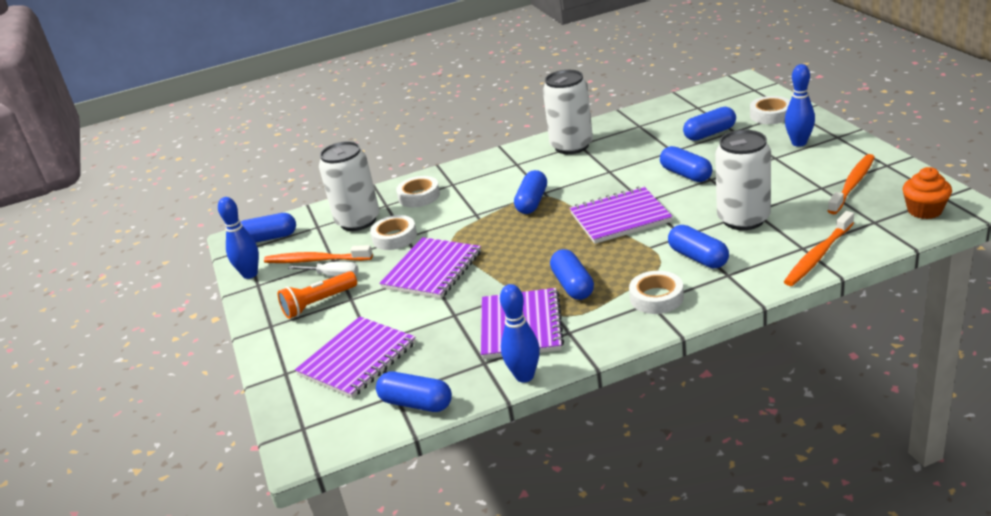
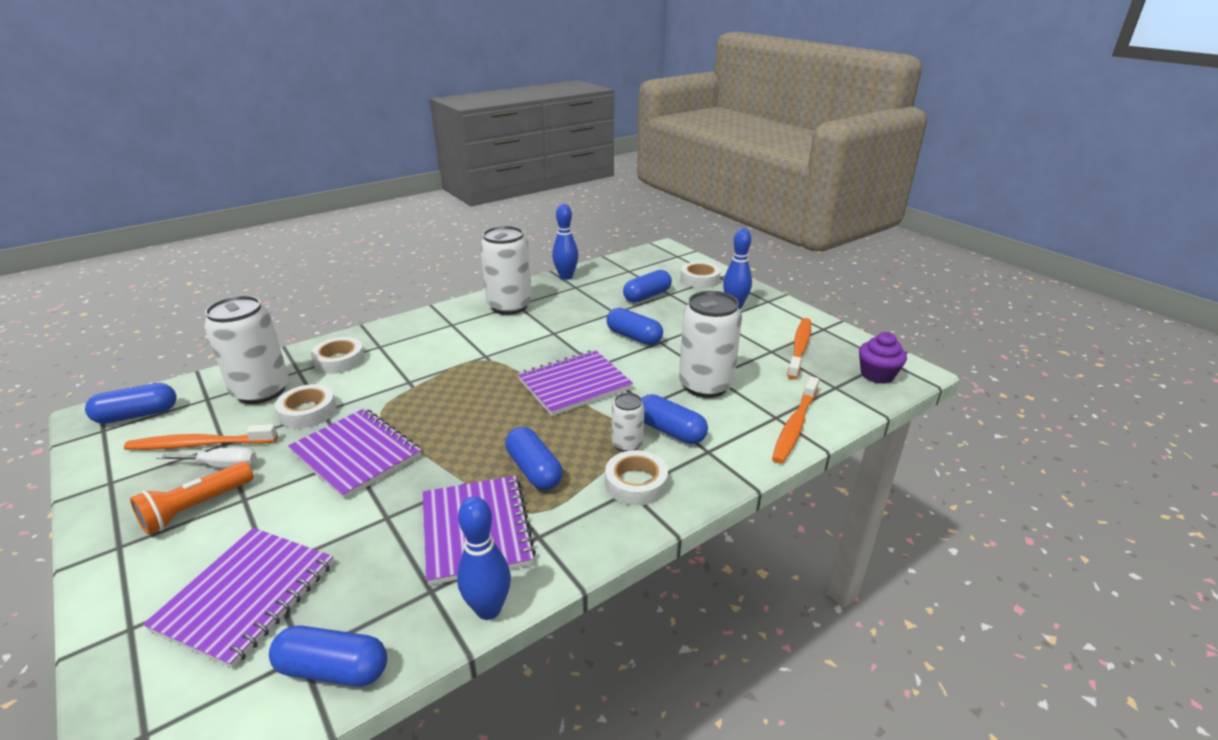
camera: 20 degrees left, 0 degrees up
(250, 274) = (101, 467): blue bowling pin -> blue bowling pin (566, 277)
(432, 270) = (356, 454): purple notebook -> purple notebook turned 60 degrees counterclockwise
(532, 202) = (473, 367): blue capsule -> none
(656, 267) = (627, 444): none -> white can
(924, 210) = (877, 375): orange cupcake -> purple cupcake

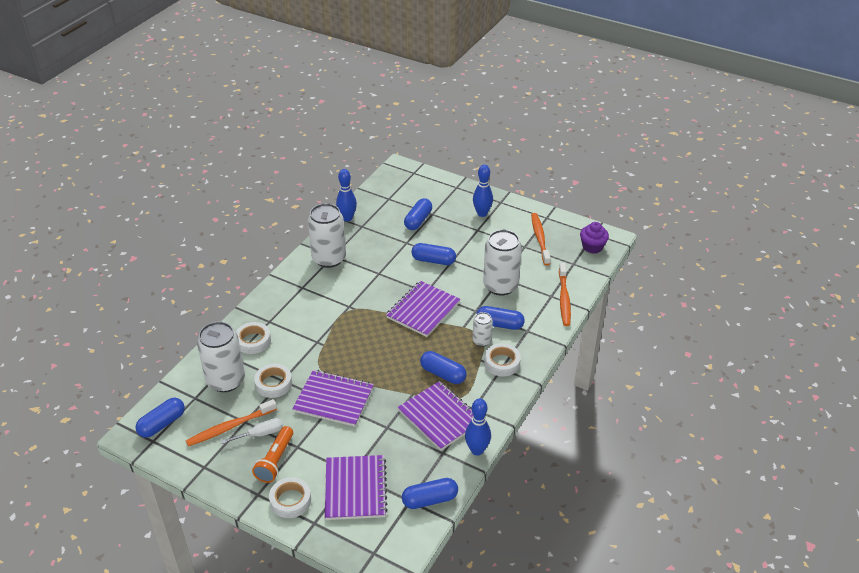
camera: 25 degrees left, 10 degrees up
(699, 279) = (444, 193): white tape -> white tape (290, 500)

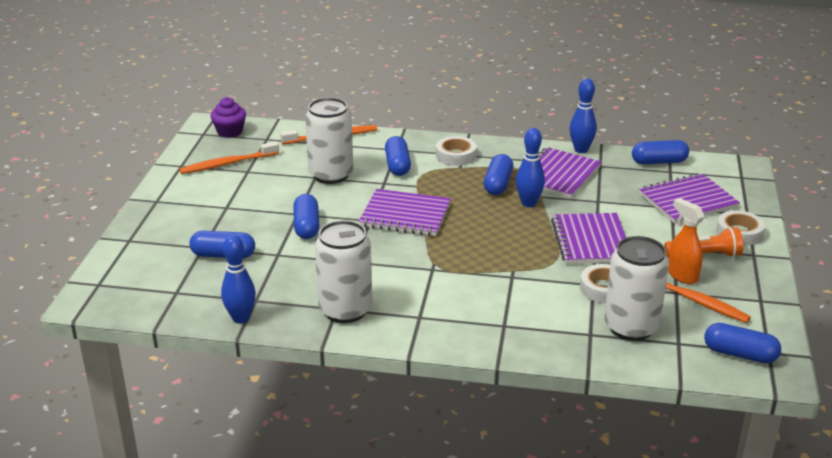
camera: 110 degrees left, 10 degrees down
(253, 341) = (549, 327): white tape -> none
(260, 434) = (682, 275): white screwdriver -> orange spray bottle
(430, 499) = (659, 162): blue capsule -> blue capsule turned 60 degrees counterclockwise
(481, 341) = (431, 171): white can -> none
(482, 213) = (188, 210): blue bowling pin -> blue bowling pin (528, 203)

